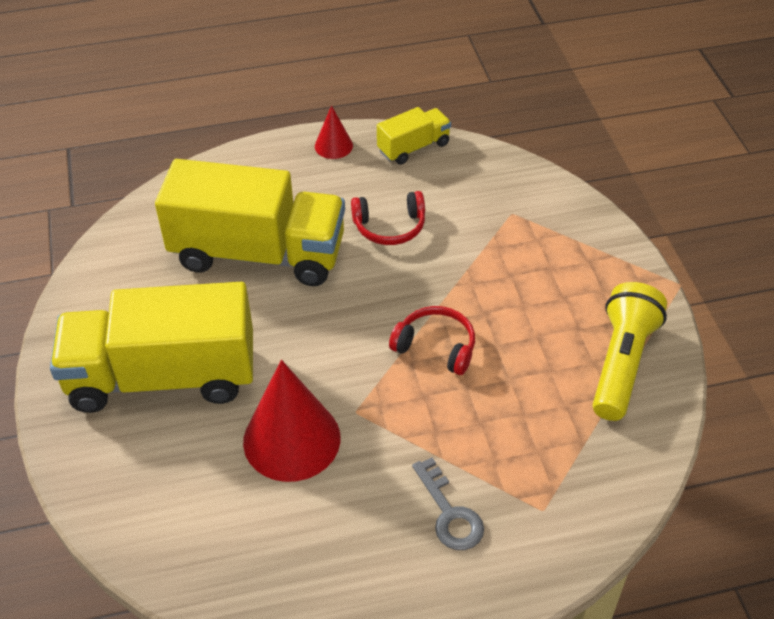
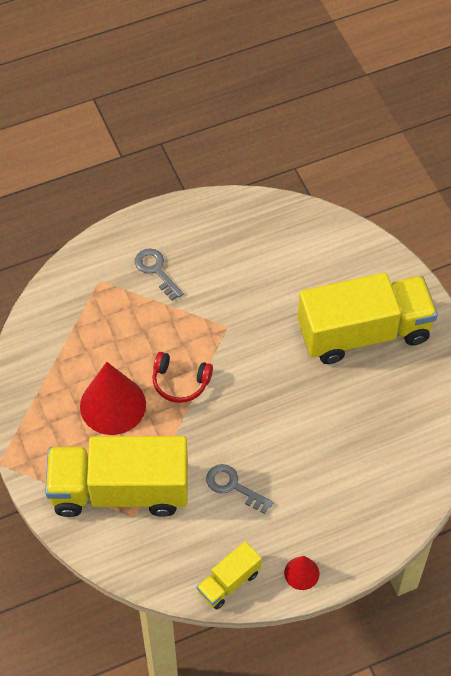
camera: 170 degrees right, 10 degrees up
(258, 253) = (331, 444): yellow truck -> yellow truck (120, 490)
(291, 439) = (264, 302): red cone -> red cone (113, 405)
(390, 227) = (233, 486): red headphones -> grey key
(621, 363) = (47, 388): yellow flashlight -> none

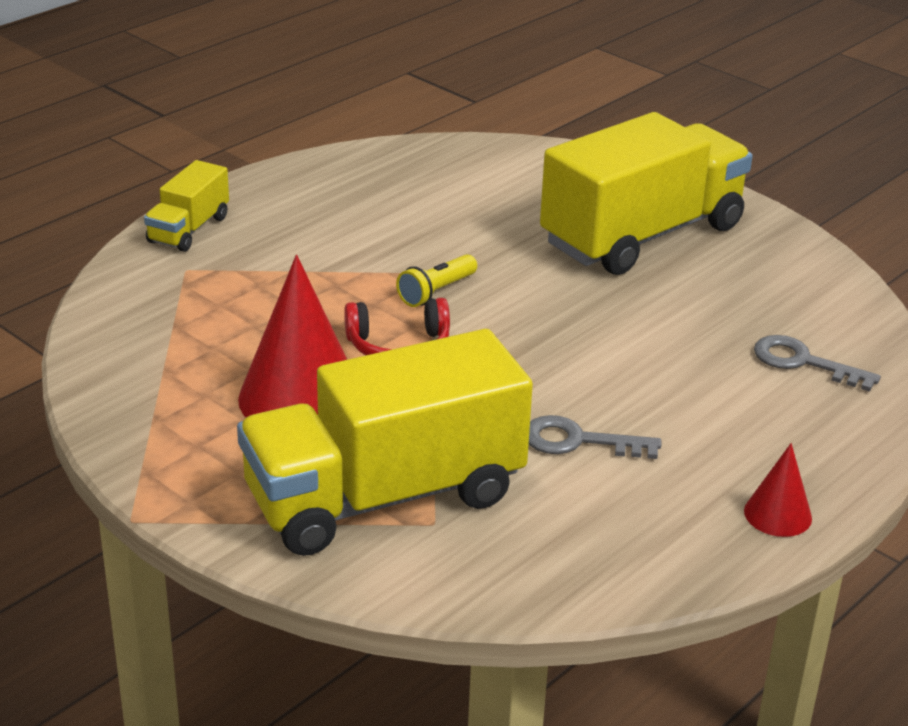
camera: 25 degrees left, 25 degrees down
(156, 270) = (274, 241): grey key -> grey key (803, 362)
(222, 344) = (436, 292): none -> yellow flashlight
(229, 582) = (666, 560): yellow truck -> yellow truck (189, 229)

